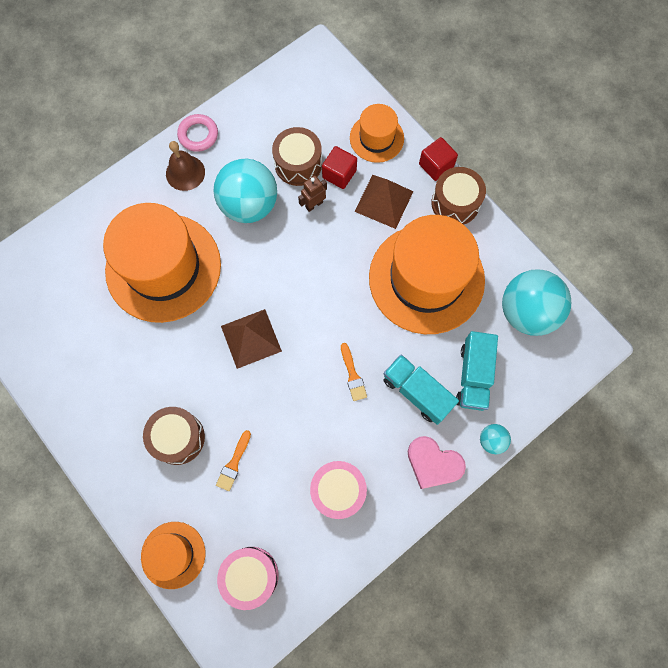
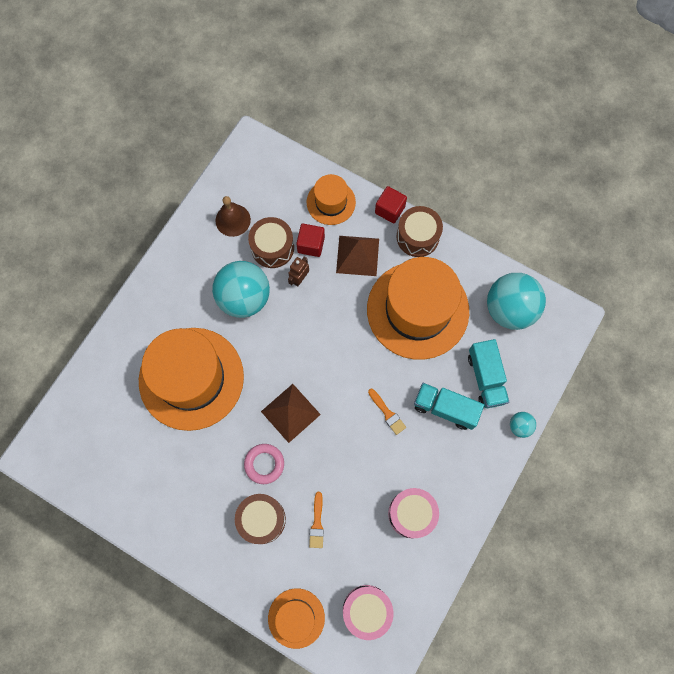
camera: 20 degrees left, 0 degrees up
(185, 173) = (177, 288): brown bell -> brown bell (233, 220)
(198, 135) = (175, 251): pink ring -> pink ring (264, 464)
(433, 463) = (480, 462): pink heart -> none

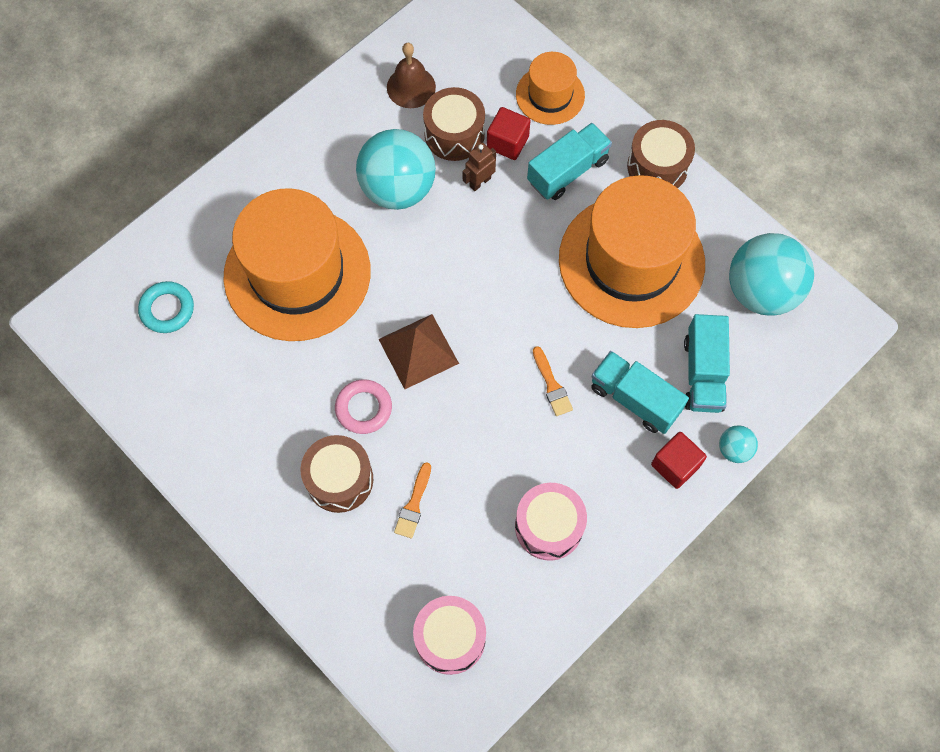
camera: 15 degrees right, 5 degrees down
(107, 428) = (167, 309): none -> turquoise ring
(296, 618) = (349, 621): orange hat -> none
(357, 255) = (567, 171): brown pyramid -> turquoise truck
(390, 210) = (628, 123): red cube -> red cube (675, 465)

